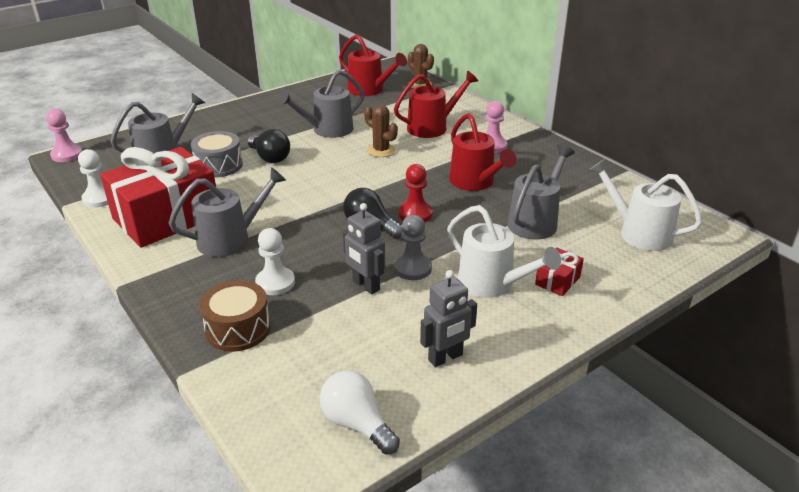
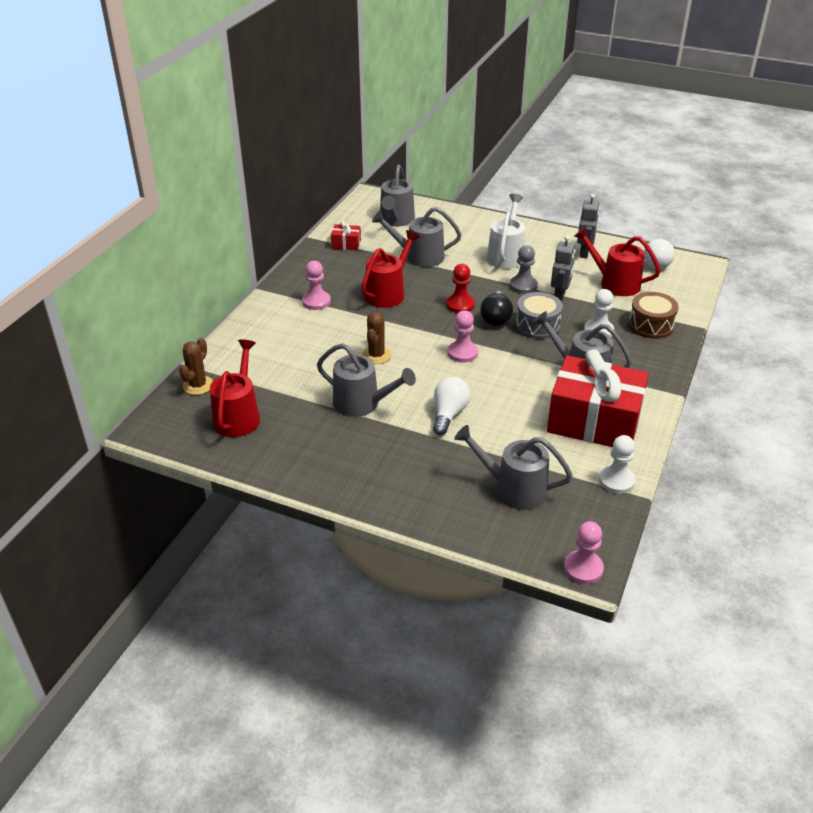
camera: 120 degrees left, 5 degrees up
(219, 165) = (492, 439): grey drum -> grey drum (537, 325)
(270, 158) = (449, 414): black light bulb -> white light bulb
(337, 189) = (462, 353): none -> pink pawn
(432, 127) = (303, 343): red watering can -> red watering can (614, 283)
(445, 358) = (584, 253): grey robot -> grey robot turned 75 degrees clockwise
(557, 281) = (478, 236): red gift -> red gift (346, 244)
(638, 233) = (396, 220): white watering can -> grey watering can

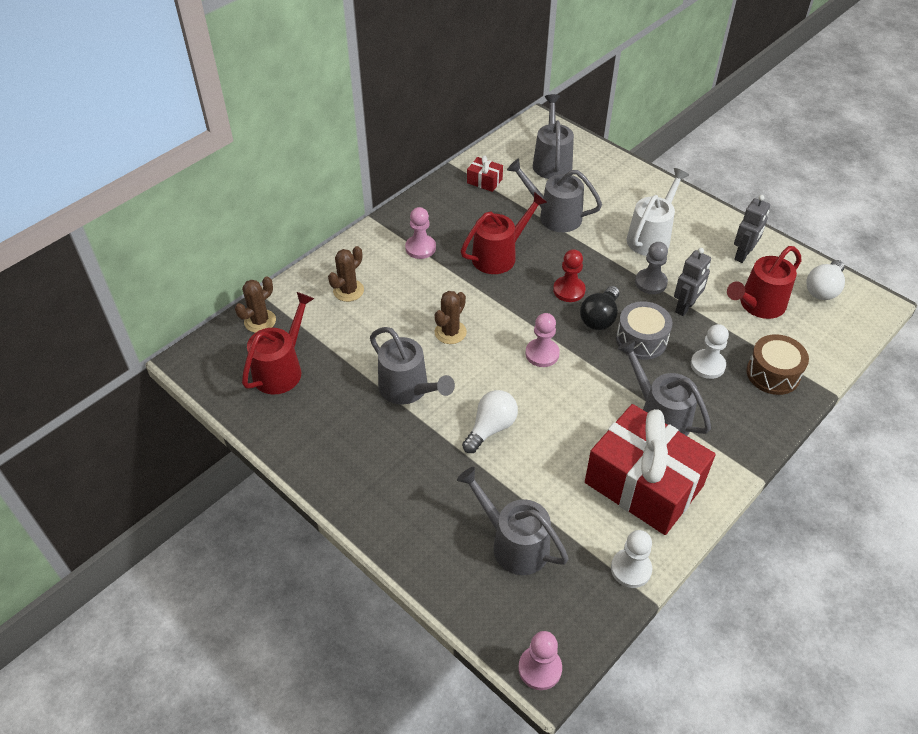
camera: 20 degrees right, 10 degrees up
(268, 345) = (348, 291): none -> brown cactus
(396, 220) = (551, 162): grey watering can -> grey watering can turned 150 degrees clockwise
(614, 283) = (758, 305): red watering can -> red watering can turned 90 degrees counterclockwise

